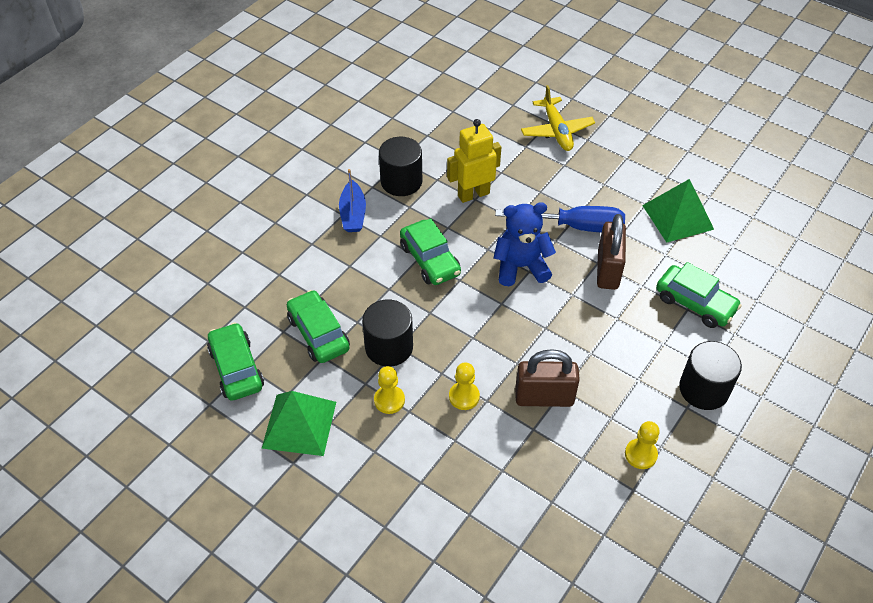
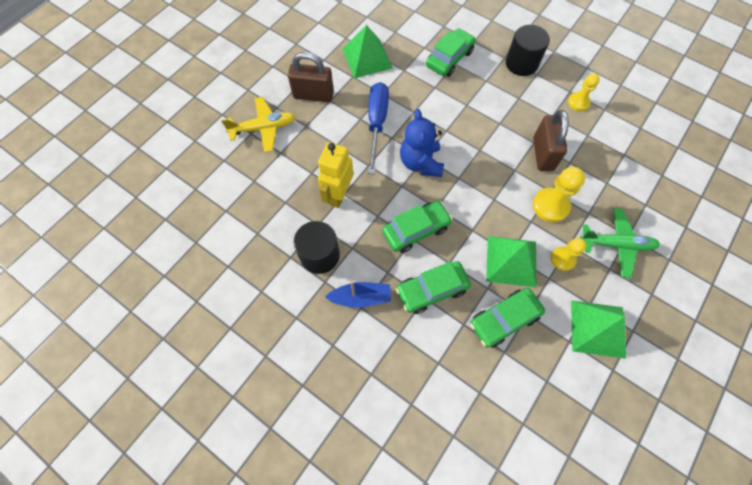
camera: 90 degrees left, 15 degrees up
(236, 368) = (551, 391): green car -> green car (432, 290)
(389, 347) = (511, 261): black cylinder -> green pyramid
(407, 465) = (616, 245): none -> green plane
(464, 396) = (550, 206): yellow pawn -> yellow pawn, size x1.55
(473, 194) = (338, 195): yellow robot -> yellow robot turned 45 degrees clockwise
(607, 270) = (421, 106): brown padlock -> brown padlock (313, 95)

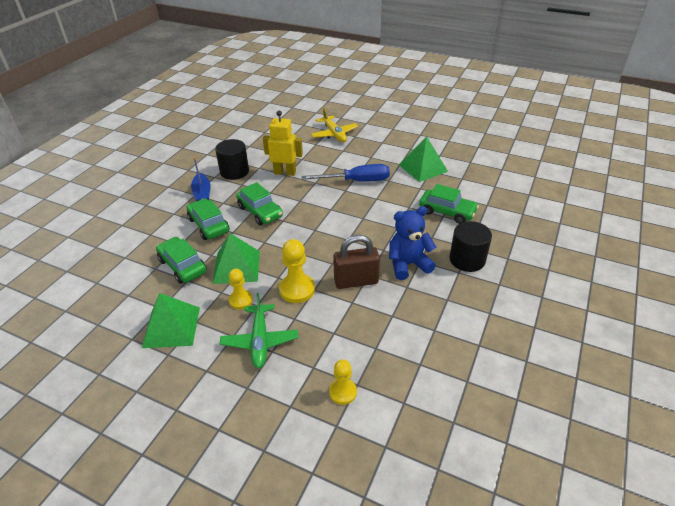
camera: 80 degrees right, 25 degrees down
(313, 95) = (372, 149): brown padlock -> none
(420, 162) = (324, 207): blue teddy bear -> blue teddy bear (408, 264)
(578, 102) = (434, 306): yellow pawn -> yellow pawn (343, 392)

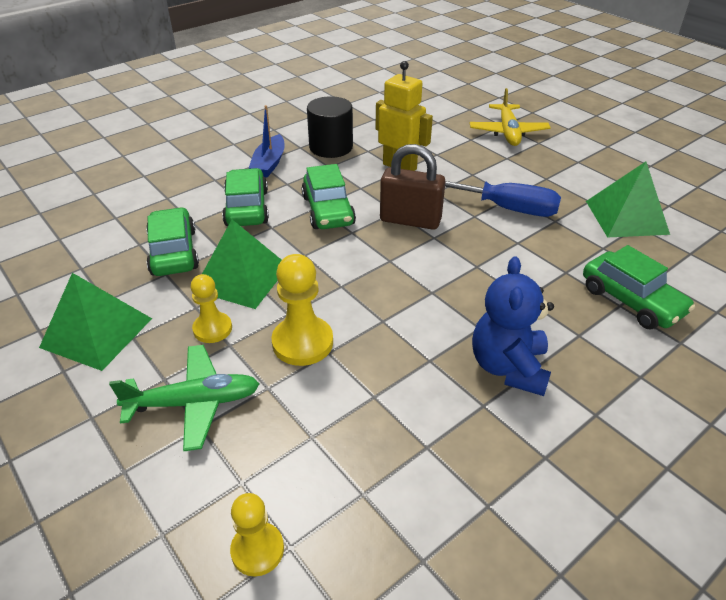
camera: 25 degrees right, 0 degrees up
(260, 341) = (194, 403): green plane -> green plane turned 120 degrees counterclockwise
(356, 281) = (402, 363): brown padlock -> brown padlock (410, 220)
(408, 264) = (508, 367): blue teddy bear -> blue teddy bear turned 90 degrees counterclockwise
(467, 260) = (625, 397): black cylinder -> none

